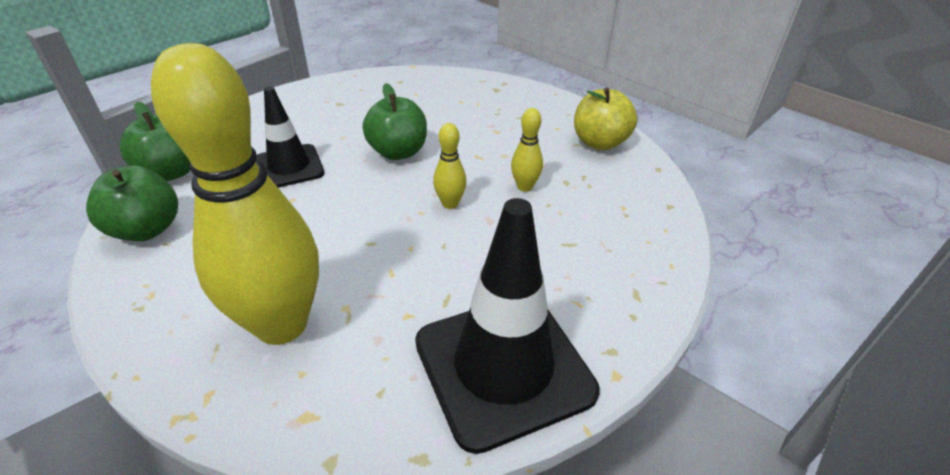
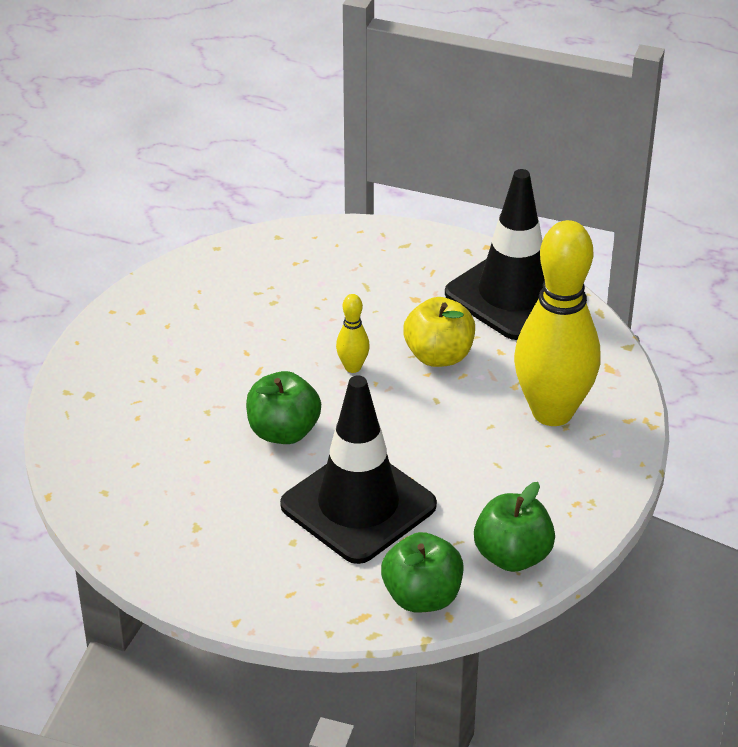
camera: 110 degrees left, 0 degrees up
(289, 167) = (358, 505): black traffic cone -> black traffic cone, size x1.65
(524, 187) = (297, 326): yellow bowling pin -> none
(599, 142) = (185, 290): yellow apple -> yellow apple (439, 356)

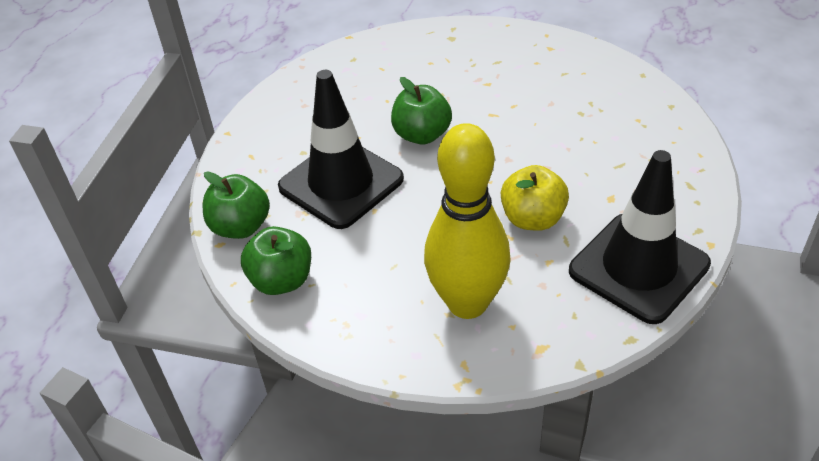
camera: 90 degrees right, 5 degrees up
(352, 367) = (506, 166): yellow bowling pin -> none

